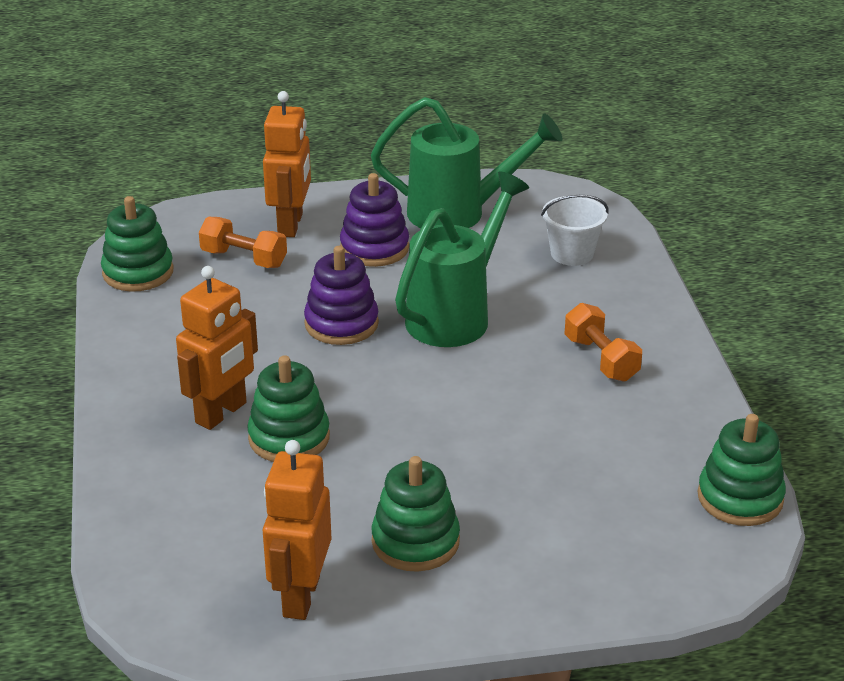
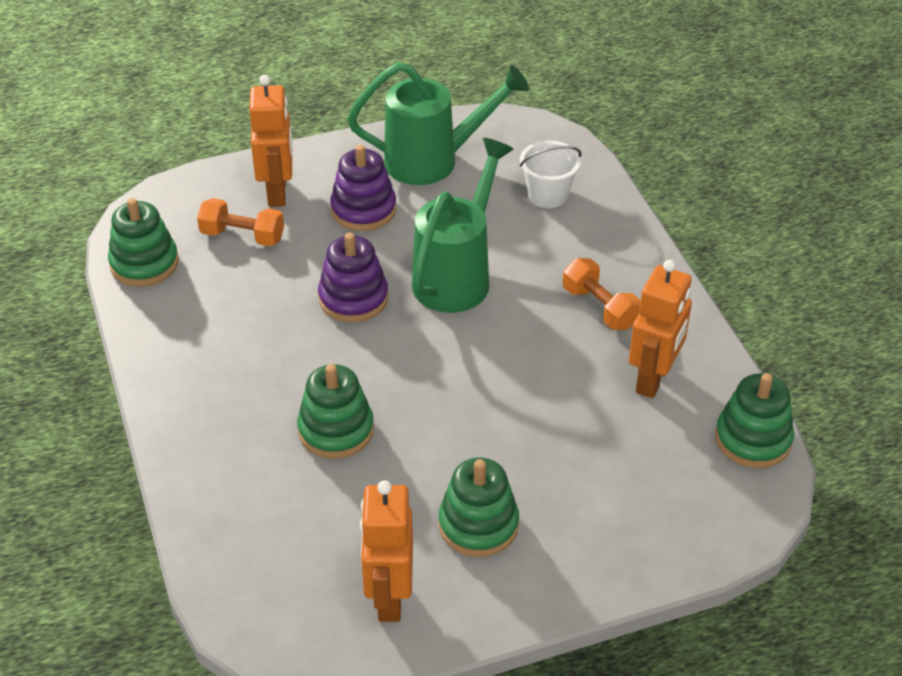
camera: 10 degrees left, 10 degrees up
(221, 413) = (266, 411): orange robot -> orange robot (653, 379)

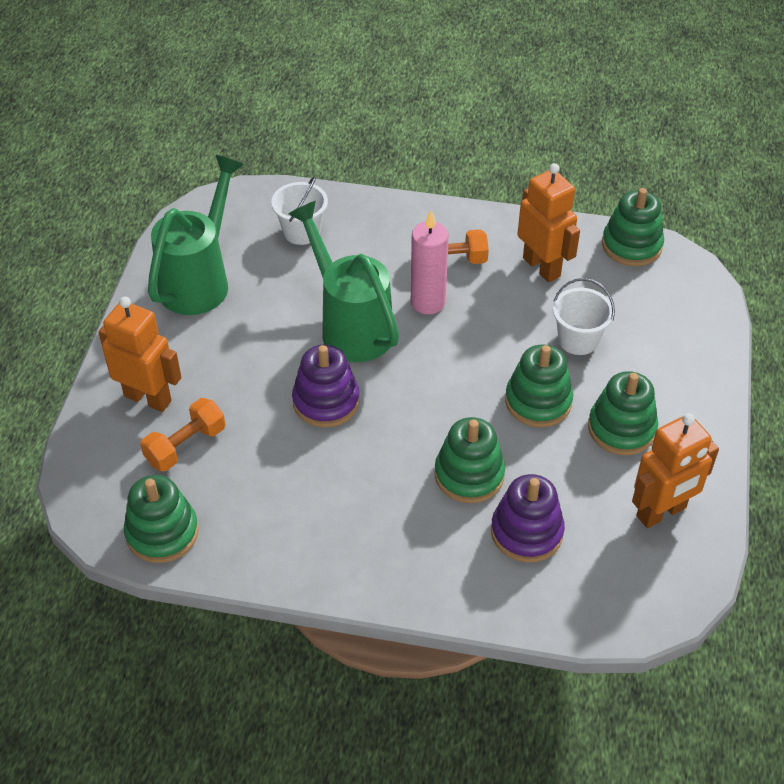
camera: 60 degrees left, 5 degrees up
(363, 210) = (222, 350): purple stacking toy -> purple stacking toy (526, 532)
(389, 597) = (661, 512): orange robot -> orange robot turned 60 degrees counterclockwise
(465, 445) = (538, 401): none -> green stacking toy
(531, 315) = (428, 302): none -> pink candle
(574, 446) = (578, 340): none -> white bucket

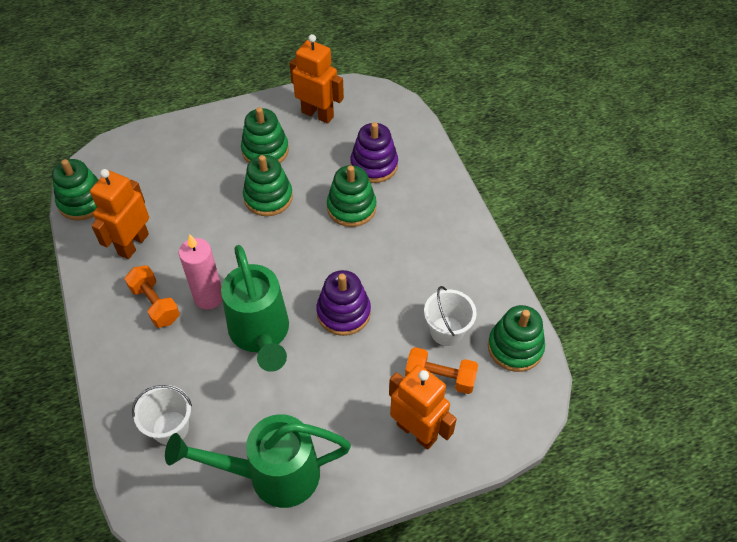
camera: 120 degrees left, 5 degrees up
(148, 398) = (417, 431): orange robot -> orange robot turned 135 degrees clockwise
(350, 325) = (261, 335): green watering can -> green watering can turned 45 degrees counterclockwise
(578, 340) = (199, 197): white bucket -> white bucket (447, 331)

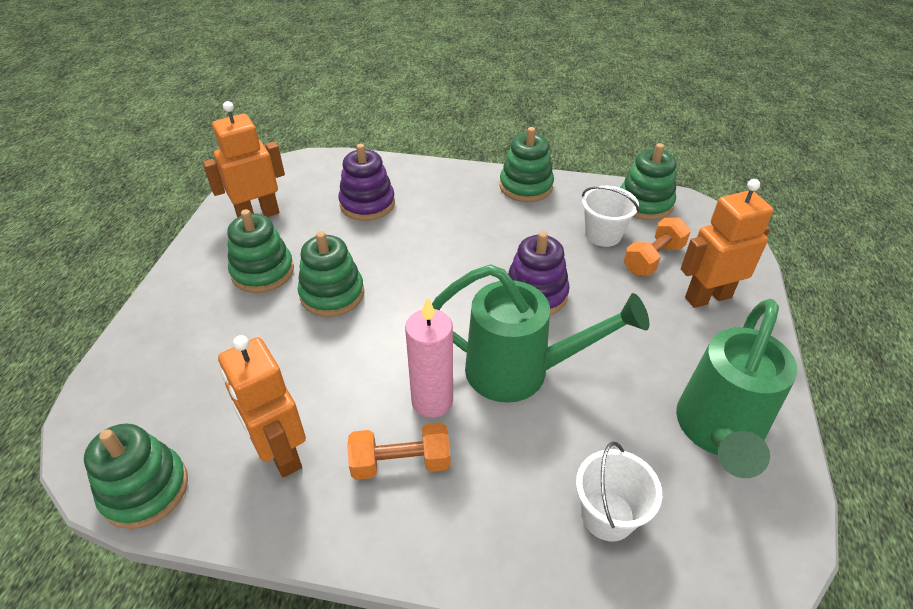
camera: 60 degrees left, 10 degrees down
(351, 207) = (406, 238): green stacking toy -> green stacking toy (526, 186)

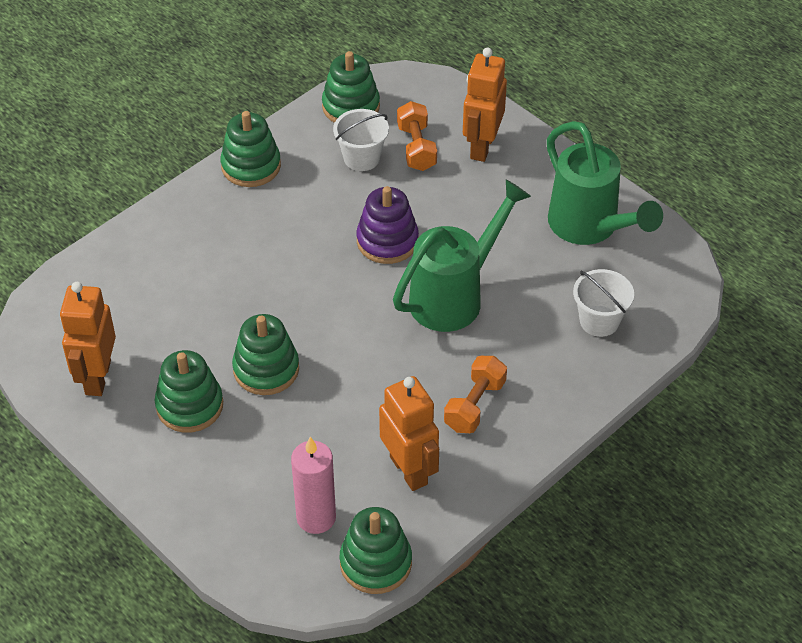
camera: 55 degrees left, 5 degrees up
(280, 453) = (409, 470): orange robot -> orange robot turned 120 degrees counterclockwise
(367, 204) = (163, 289): purple stacking toy -> none
(432, 401) = (437, 361): pink candle -> pink candle (316, 518)

